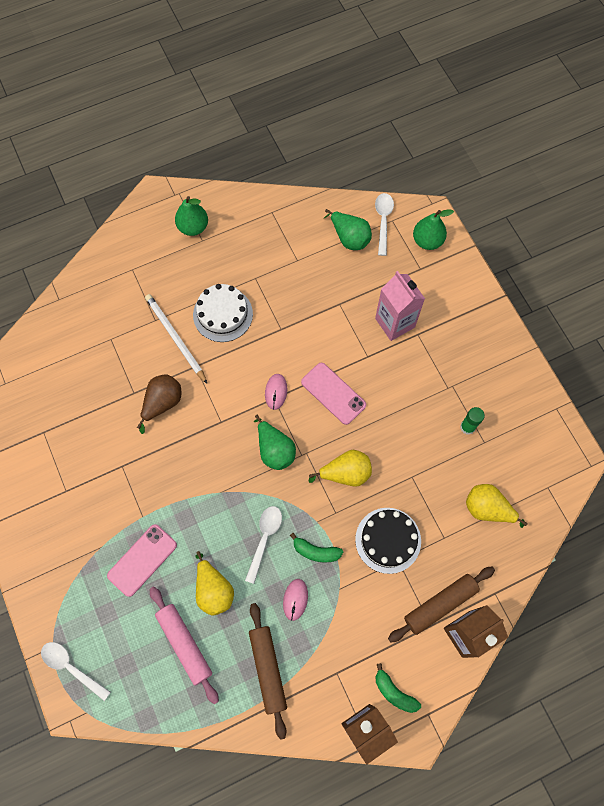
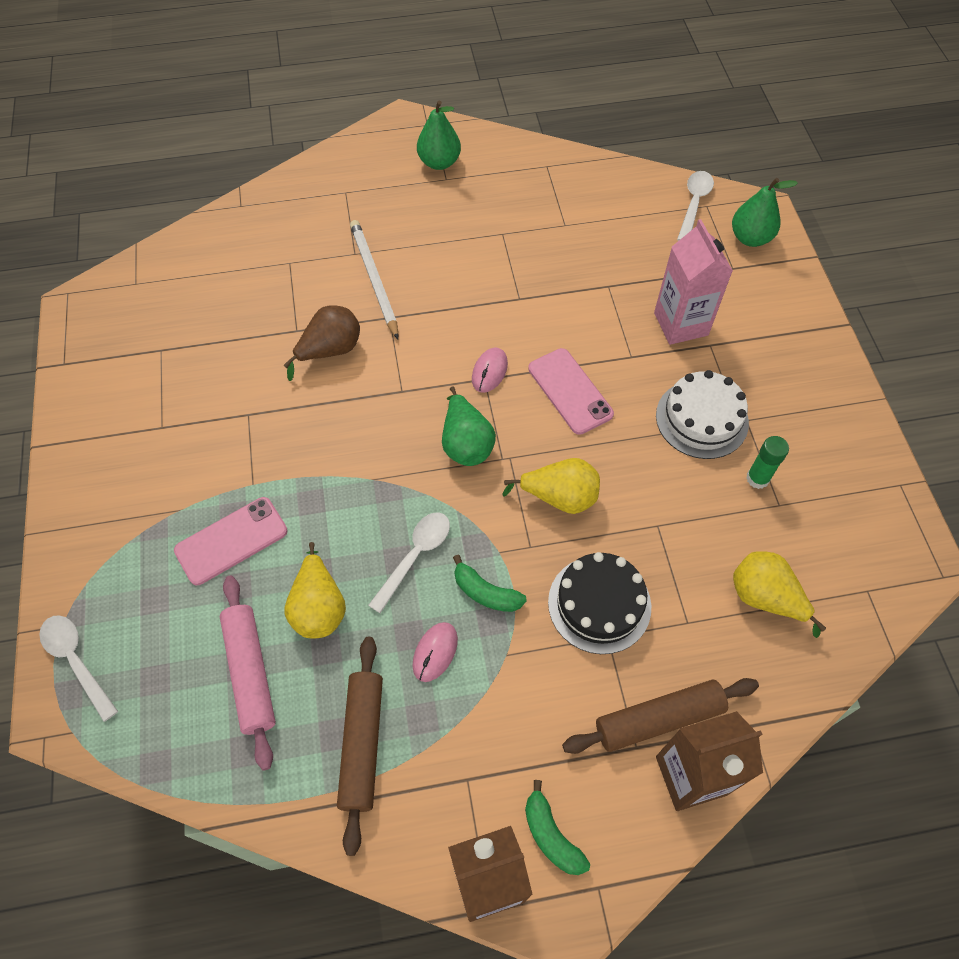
camera: 15 degrees right, 10 degrees down
(223, 314) = (446, 265): white cake -> white cake (702, 419)
(349, 238) = (642, 214): green pear -> none

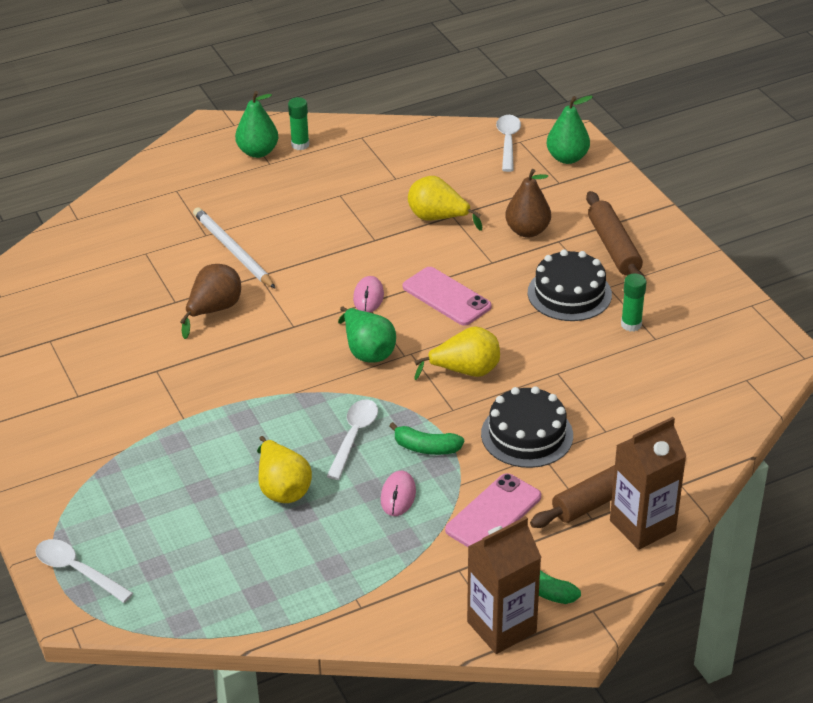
camera: 15 degrees left, 20 degrees down
(231, 541) = (182, 461): pink phone -> pink phone (493, 513)
(251, 672) = (240, 544): pink rolling pin -> none
(362, 744) = (359, 567): brown rolling pin -> brown rolling pin (613, 247)
(483, 162) = (300, 145): none -> green glue stick
(681, 324) = (527, 231): pink carton -> brown pear
(702, 419) = (569, 293): white cake -> black cake
(765, 598) = (664, 401): yellow pear -> yellow pear (438, 218)

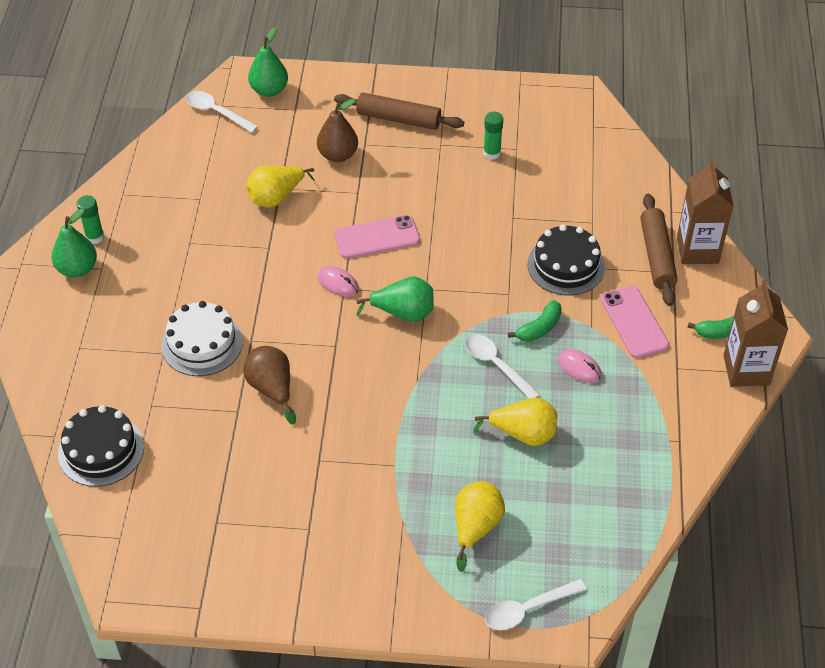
camera: 60 degrees left, 10 degrees up
(232, 250) = (202, 343): white pencil -> white cake
(465, 371) = (472, 267): yellow pear -> yellow pear (475, 527)
(569, 293) = (431, 168): black cake -> black cake (101, 450)

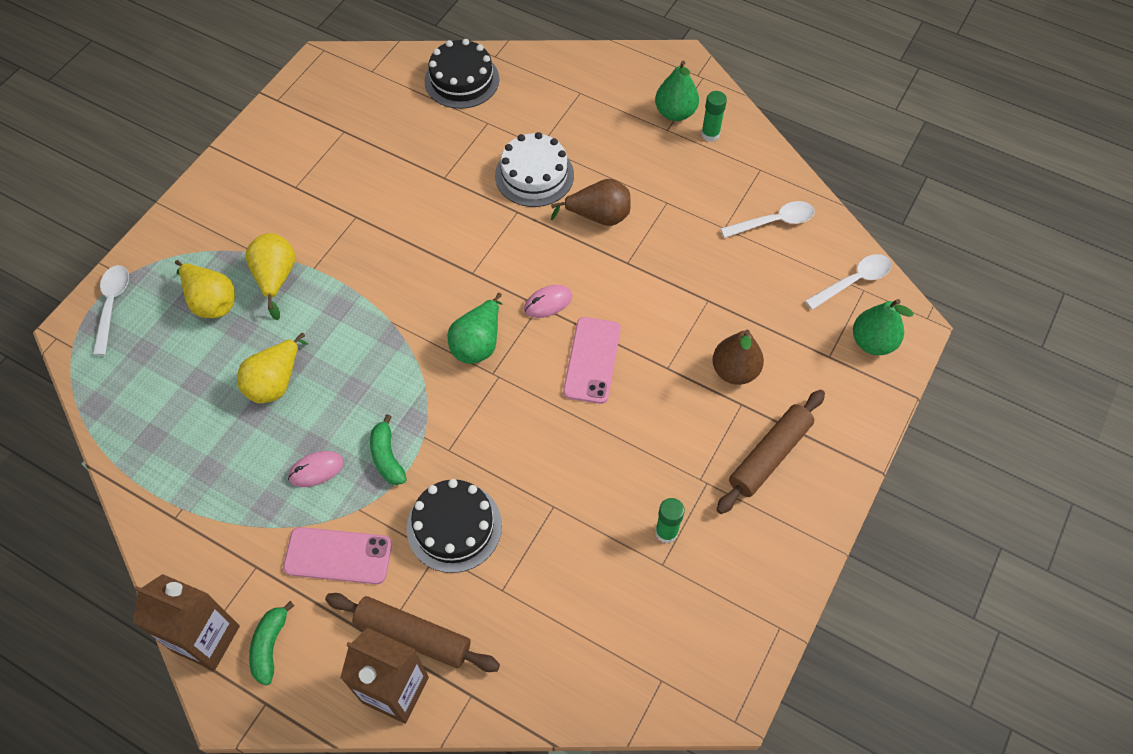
camera: 115 degrees right, 10 degrees up
(272, 389) = (452, 208): brown pear -> brown pear (598, 216)
(276, 197) = (695, 292): yellow pear -> yellow pear (276, 278)
(496, 365) = (367, 396): white spoon -> white spoon (774, 222)

